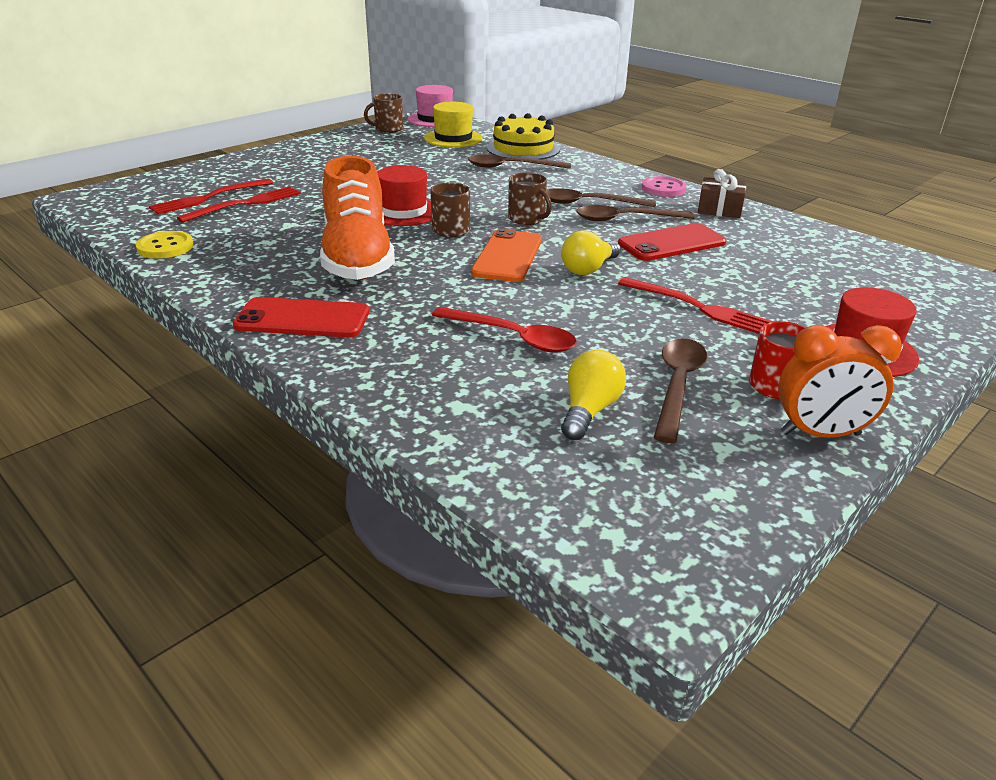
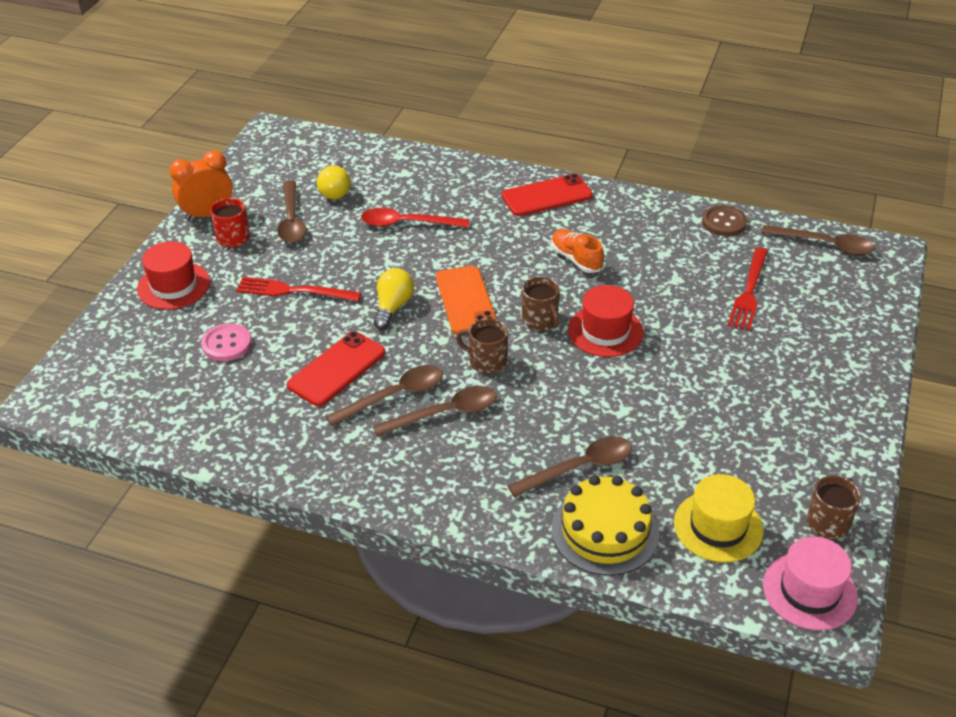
camera: 155 degrees right, 10 degrees up
(118, 212) = (825, 245): none -> brown spoon
(165, 247) = (723, 222): yellow button -> brown button
(208, 198) = (792, 288): red fork -> none
(357, 258) = (576, 259): orange shoe -> orange shoe, size x0.49
(663, 189) = (379, 481): pink button -> pink button (226, 344)
(719, 209) = (304, 454): brown gift -> none

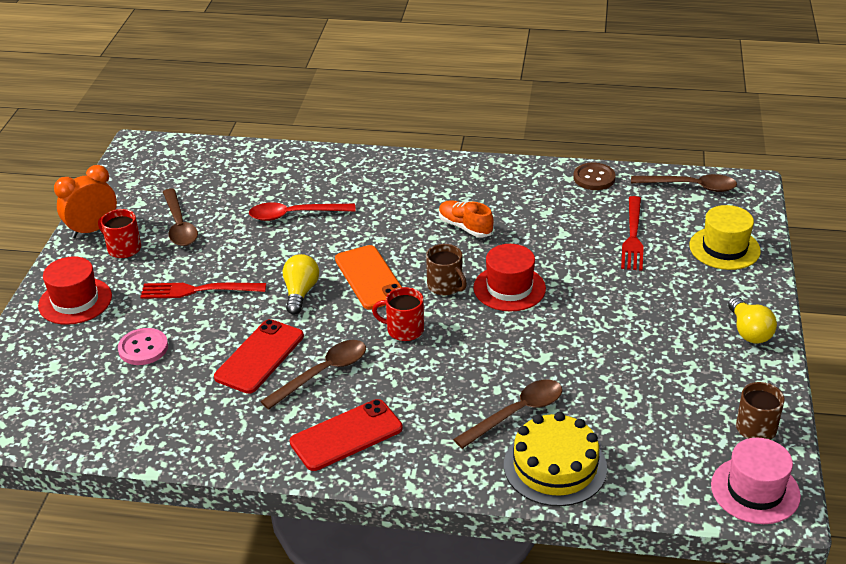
camera: 10 degrees left, 5 degrees down
(335, 190) = (216, 193): yellow light bulb -> yellow light bulb (749, 331)
(445, 413) = (376, 382): brown spoon -> none
(487, 361) = (404, 330): brown mug -> red mug
(547, 196) = (423, 174): red phone -> red phone (346, 435)
(718, 526) = (658, 447): yellow hat -> yellow hat (724, 248)

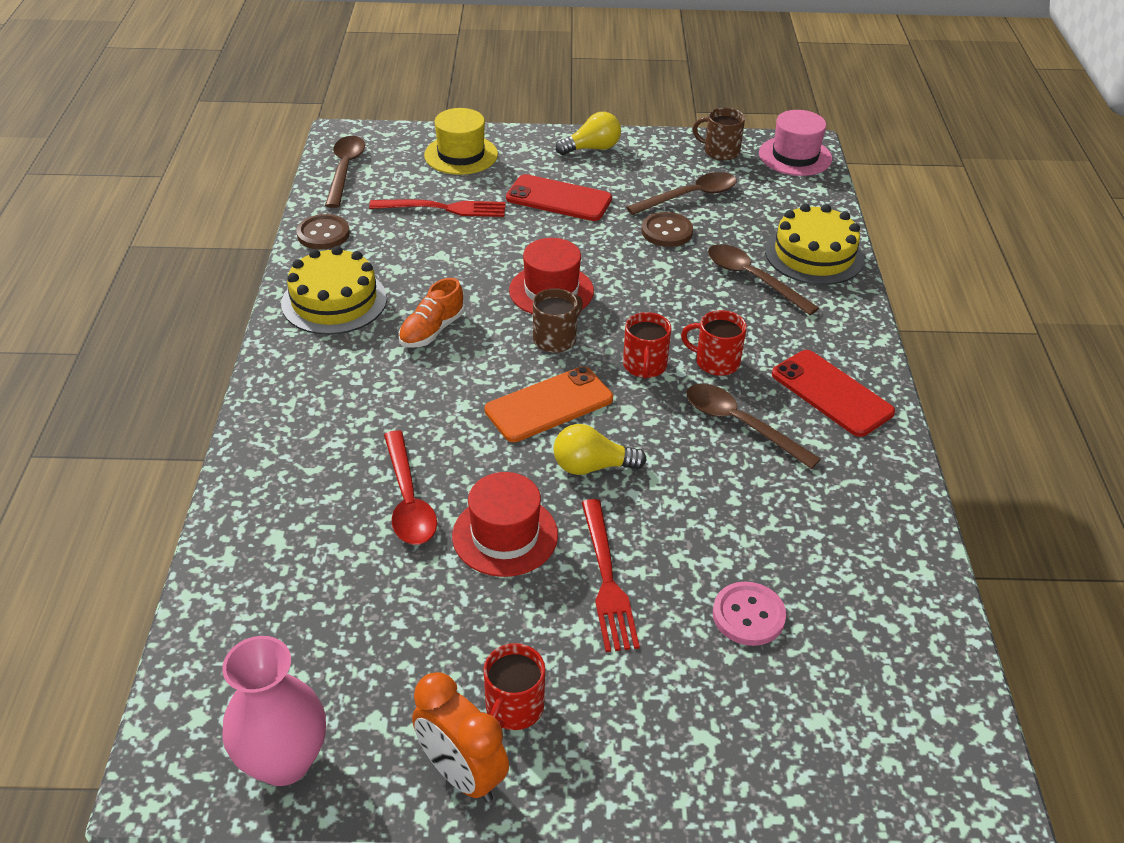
camera: 100 degrees left, 5 degrees up
(75, 301) = (664, 739): red hat -> red hat (505, 535)
(130, 177) = (284, 761): none -> pink vase
(179, 225) = (442, 642): brown spoon -> brown spoon (690, 196)
(260, 356) = (728, 486): red phone -> red phone (559, 199)
(401, 371) = (716, 362): none -> red mug
(506, 184) = (334, 301): none -> yellow cake
(597, 366) = (666, 231): none -> brown button

